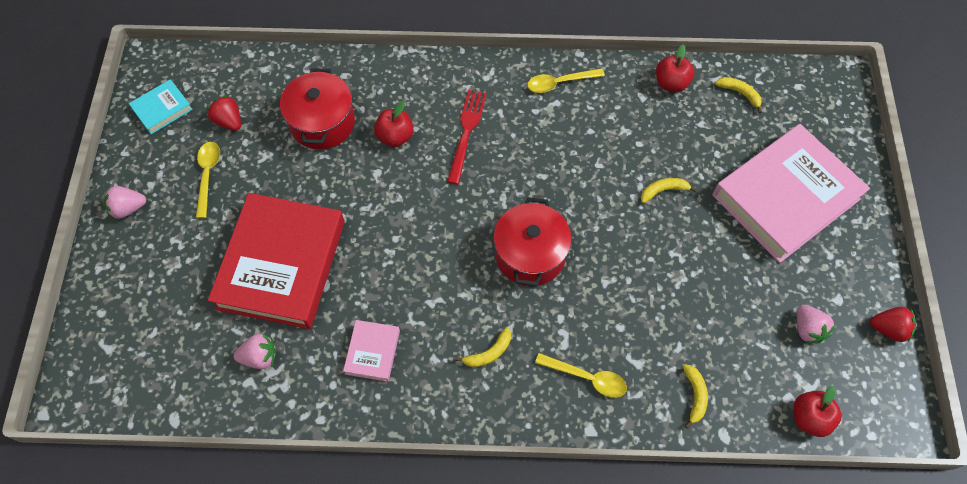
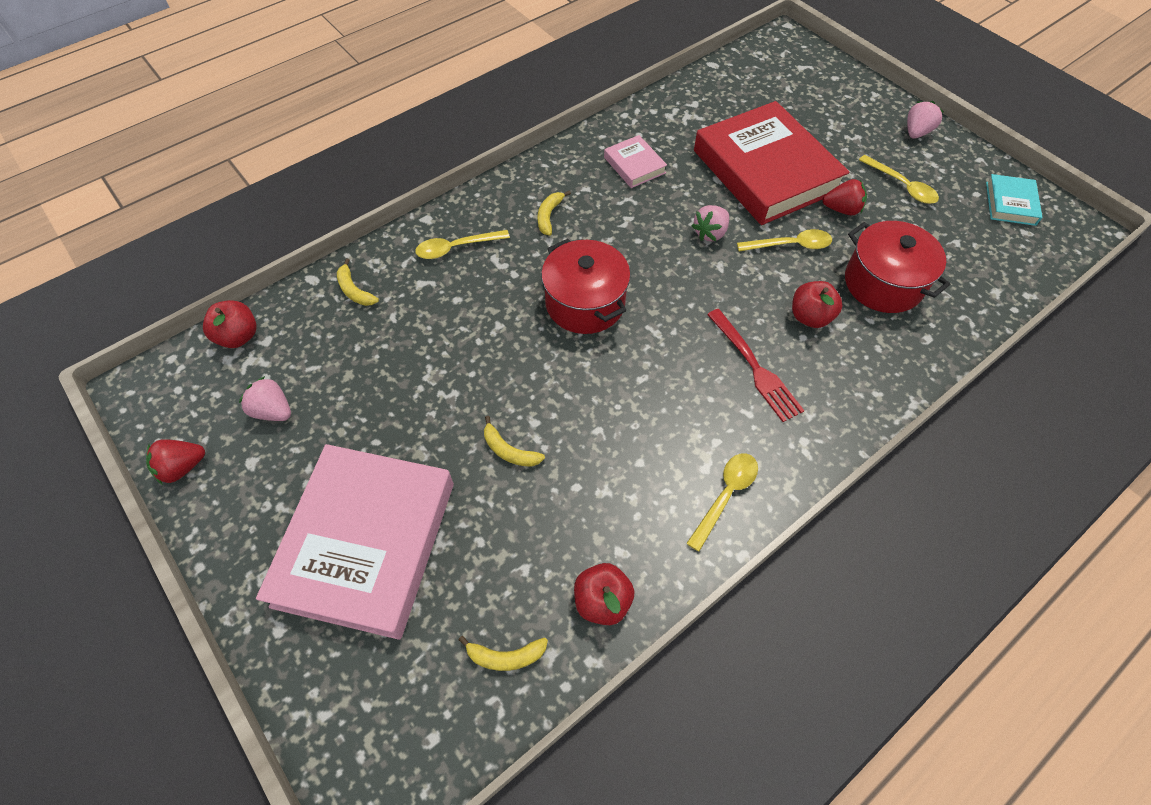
camera: 140 degrees right, 5 degrees down
(229, 121) = (951, 231): red strawberry -> red strawberry (841, 209)
(260, 357) = (705, 118): pink strawberry -> pink strawberry (710, 233)
(344, 191) = (790, 245): none -> yellow spoon
(663, 190) = (509, 450): yellow banana -> yellow banana turned 90 degrees clockwise

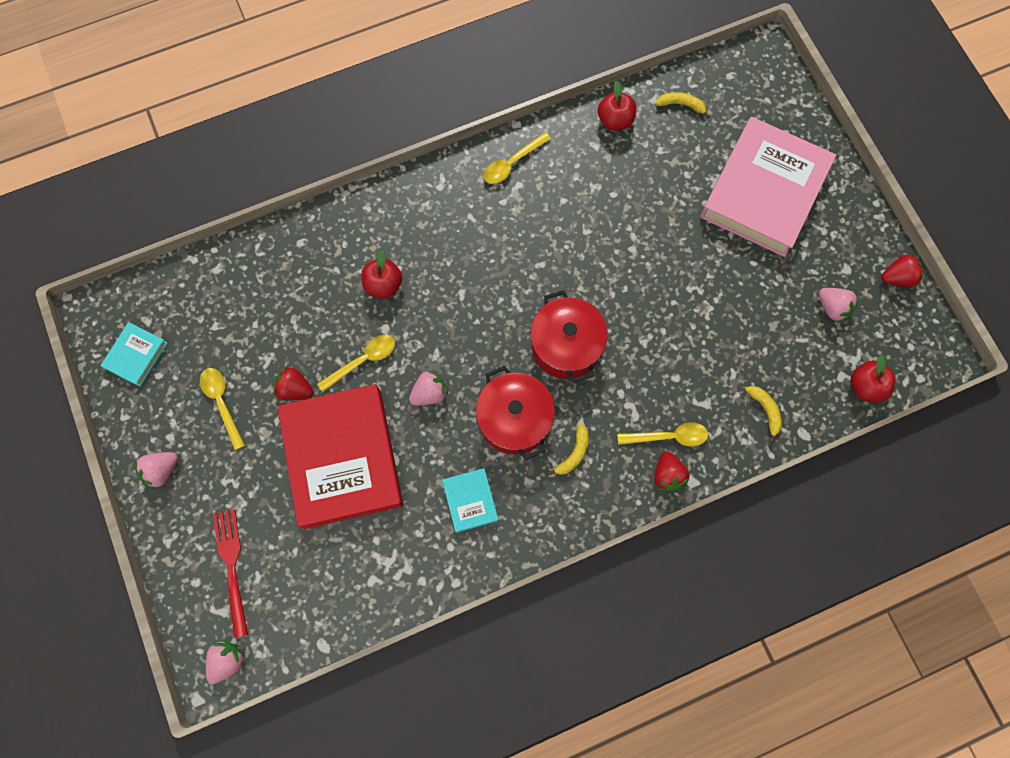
camera: 165 degrees left, 15 degrees up
(452, 218) = (667, 475): none -> red strawberry
(509, 450) = (655, 231): yellow banana -> none
(634, 165) = (470, 501): pink book -> turquoise book
(755, 367) = (449, 251): red fork -> red fork (232, 567)
(779, 45) = (227, 660): none -> pink strawberry
(790, 245) = (363, 360): yellow spoon -> yellow spoon turned 135 degrees clockwise
(883, 283) = (305, 300): red pot -> red pot (514, 419)

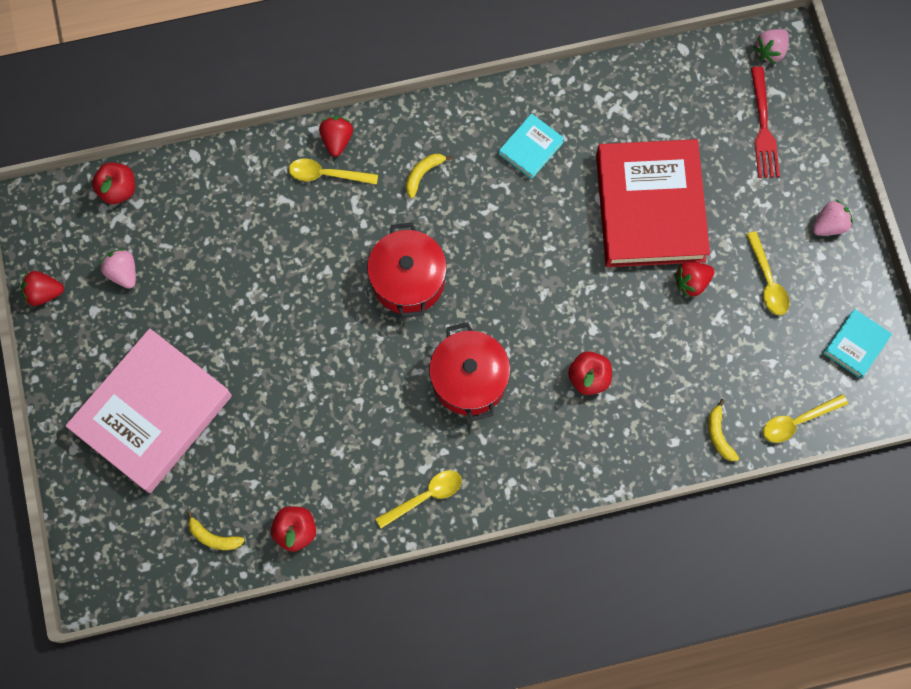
camera: 170 degrees left, 0 degrees up
(295, 389) = (692, 282): red strawberry -> red strawberry turned 120 degrees clockwise
(363, 360) = (619, 300): yellow spoon -> yellow spoon (797, 421)
(429, 393) = (555, 255): pink strawberry -> none
(470, 501) = (531, 148): turquoise book -> turquoise book turned 45 degrees clockwise
(514, 419) = (474, 216): red pot -> red pot (469, 379)
(765, 410) = (225, 183): yellow banana -> yellow banana (719, 435)

